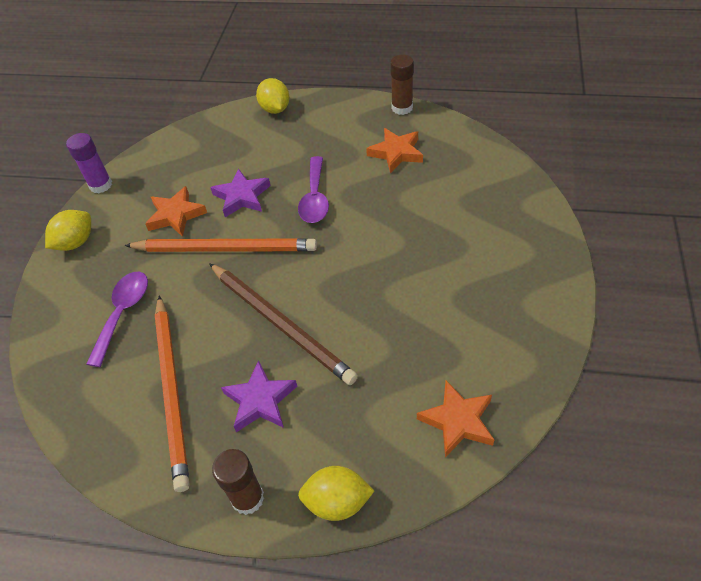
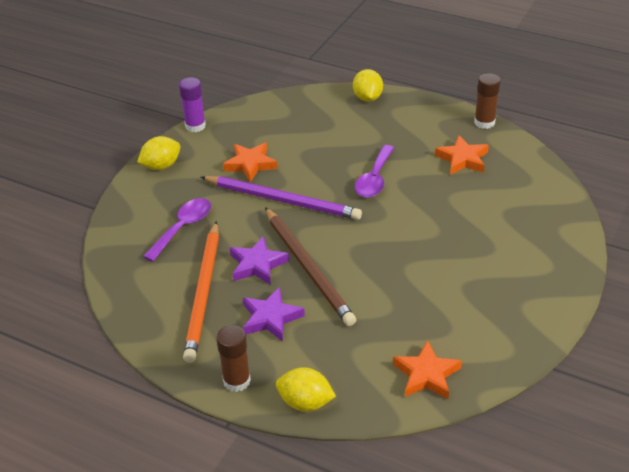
camera: 15 degrees right, 10 degrees down
(225, 249) = (282, 200): orange pencil -> purple pencil
(242, 196) = (311, 163): purple star -> purple star (257, 265)

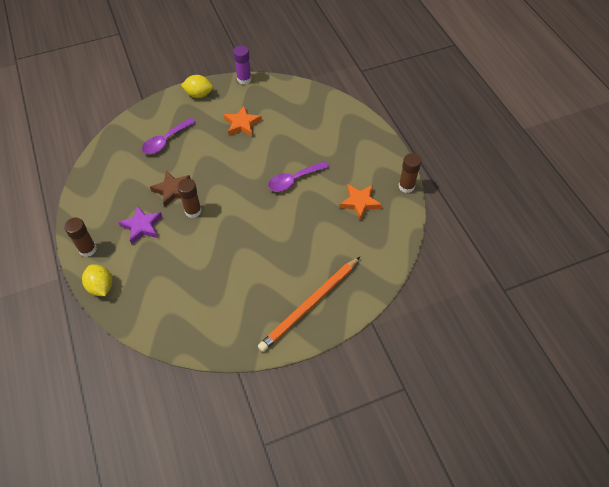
camera: 40 degrees right, 15 degrees up
(183, 228) = (165, 141): purple spoon -> purple spoon turned 150 degrees clockwise
(203, 293) = (130, 187): orange pencil -> orange pencil (309, 305)
(257, 265) = (172, 190): purple star -> brown star
(282, 200) = (230, 159): purple pencil -> none
(308, 268) = (193, 211): brown pencil -> brown glue stick
(367, 98) = (358, 121): yellow lemon -> none
(426, 375) = (171, 320): orange star -> none

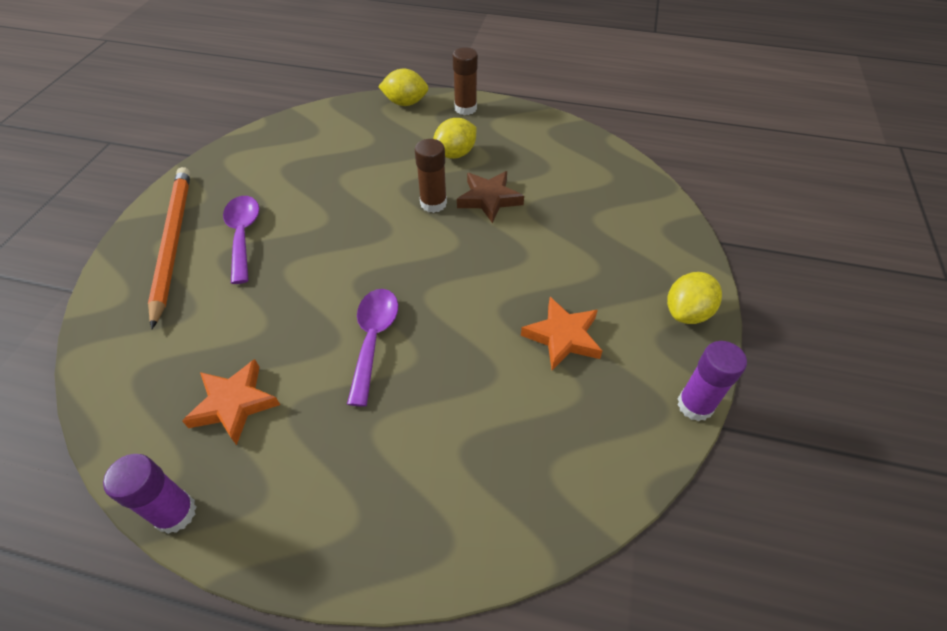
camera: 125 degrees right, 5 degrees down
(142, 226) = (455, 154): purple star -> yellow lemon
(165, 141) = (594, 227): purple spoon -> purple spoon (243, 235)
(406, 186) = (175, 513): brown glue stick -> purple glue stick

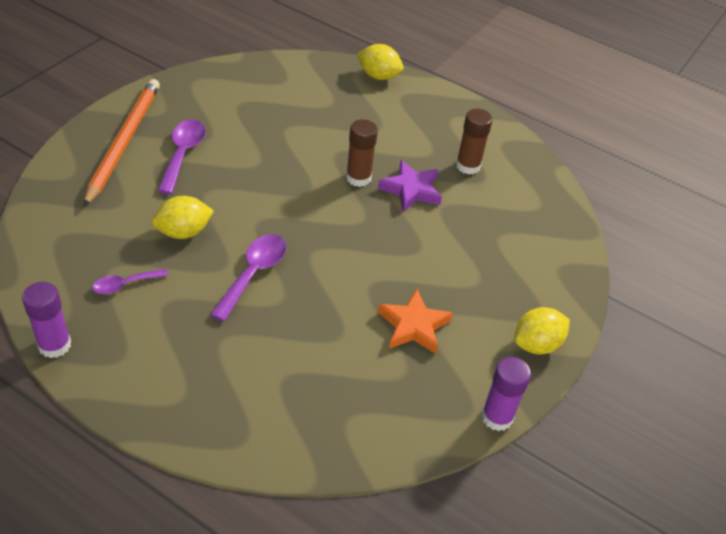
camera: 15 degrees right, 5 degrees down
(234, 404) = (124, 284): orange star -> purple spoon
(455, 154) = (401, 139): yellow lemon -> yellow lemon (183, 232)
(465, 108) = (433, 98): brown glue stick -> brown glue stick (468, 166)
(489, 199) = (411, 190): brown star -> purple star

